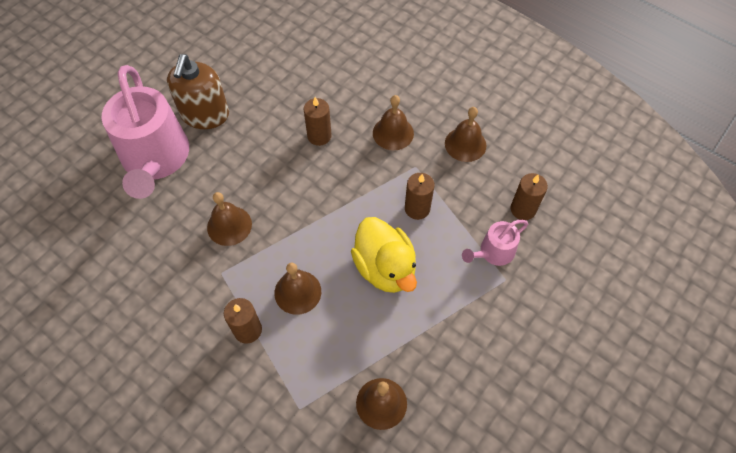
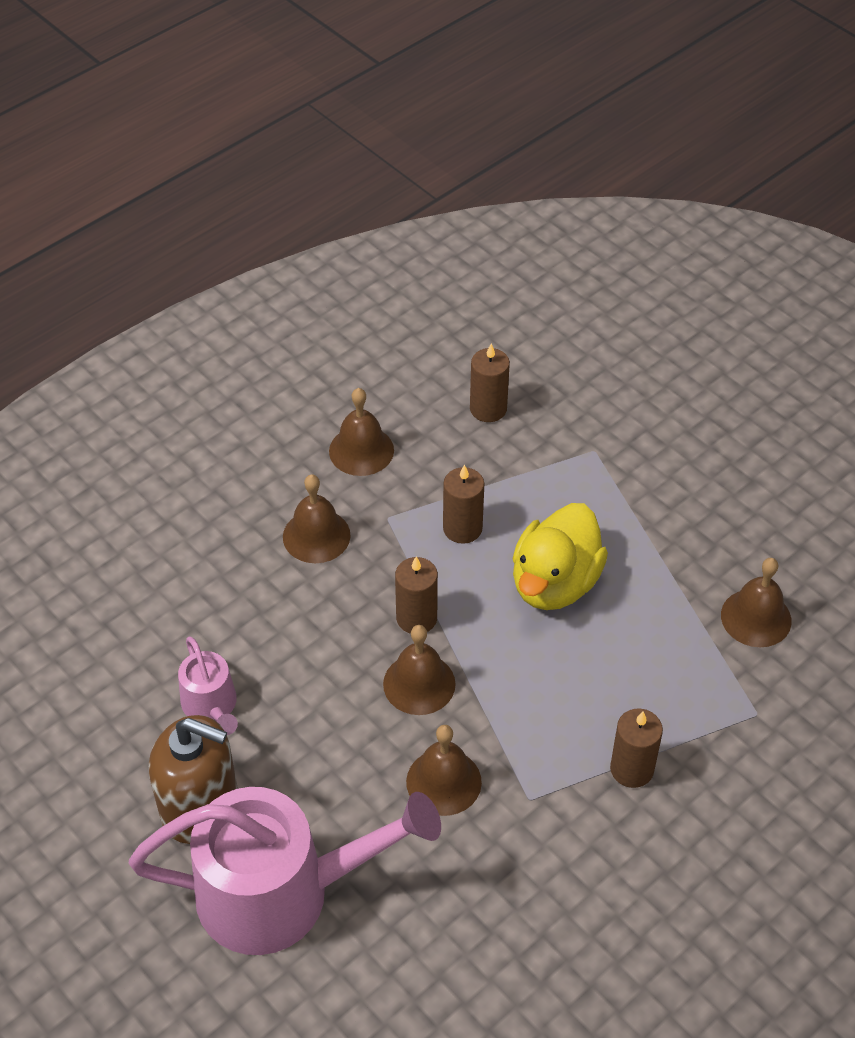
camera: 80 degrees left, 10 degrees down
(297, 292) = (578, 697): brown bell -> brown bell (419, 684)
(319, 136) = (295, 636): brown candle -> brown candle (416, 618)
(385, 268) = (555, 583): yellow duck -> yellow duck turned 135 degrees clockwise
(493, 252) = (550, 455): pink watering can -> pink watering can (211, 706)

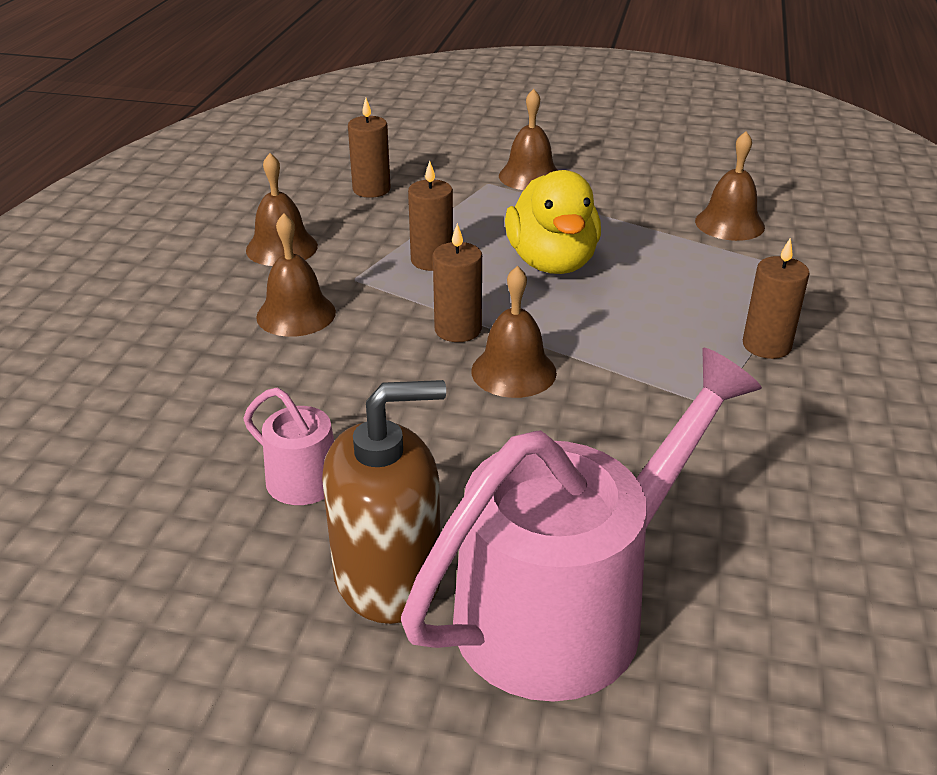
camera: 35 degrees left, 15 degrees down
(443, 781) = (622, 429): brown bell -> brown bell (530, 176)

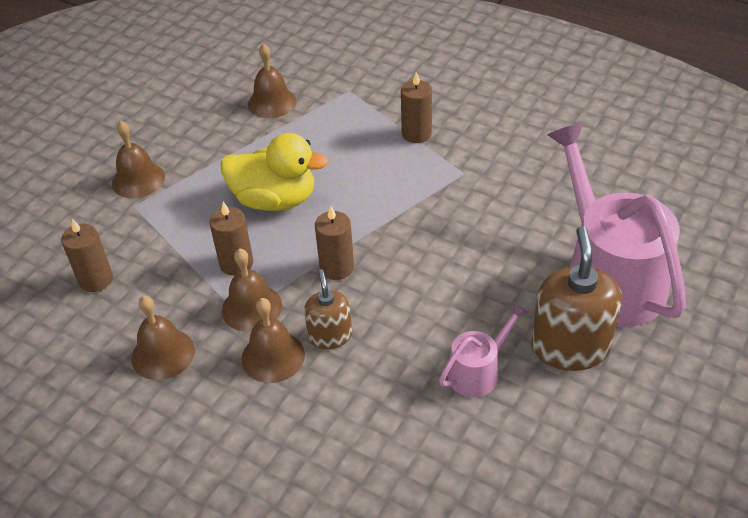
camera: 70 degrees left, 10 degrees up
(340, 347) = (330, 336): none -> brown soap dispenser
(513, 371) = (397, 250): brown bell -> brown bell (251, 308)

